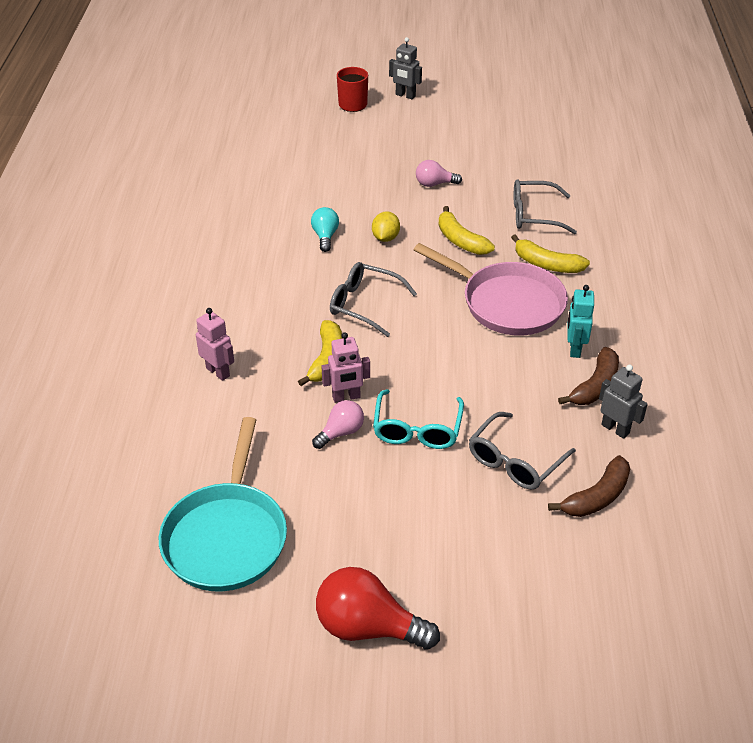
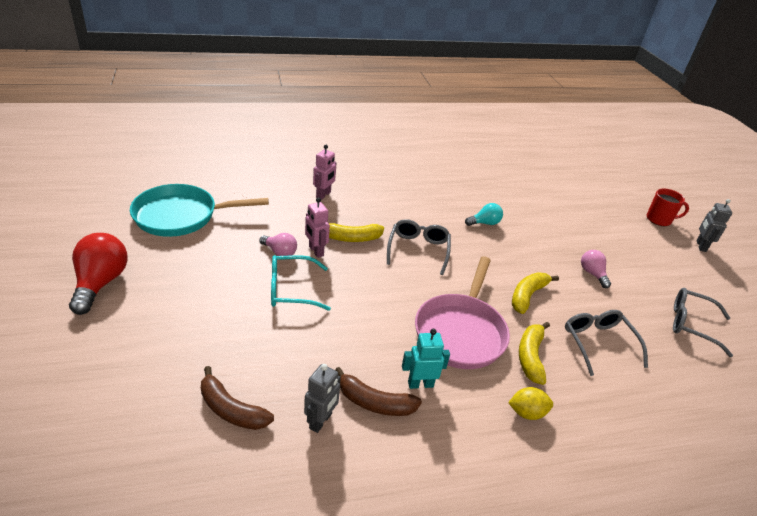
camera: 70 degrees right, 5 degrees down
(385, 238) = (502, 253): yellow lemon -> yellow lemon (527, 412)
(515, 461) = (267, 349): grey glasses -> grey glasses (691, 324)

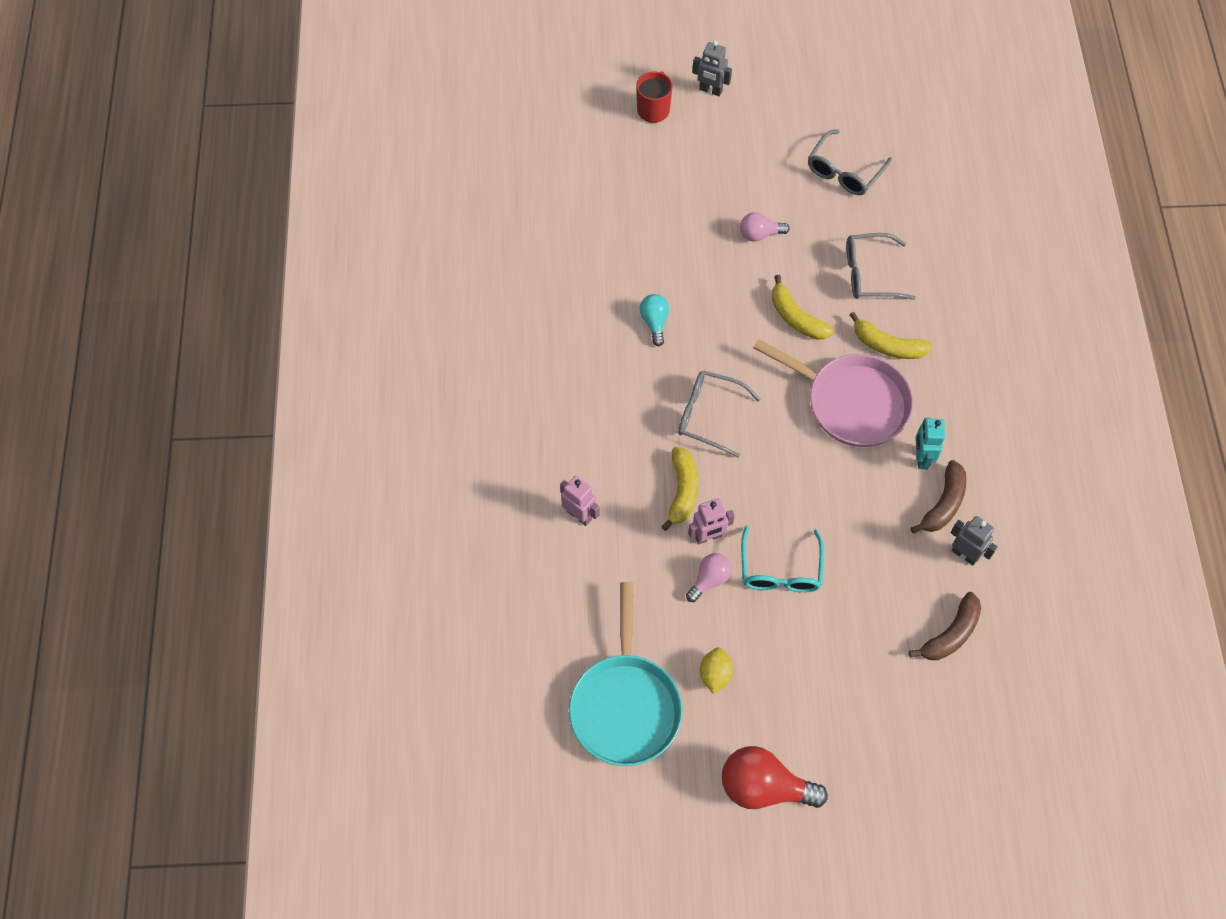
camera: 75 degrees left, 25 degrees up
(527, 412) = (956, 372): yellow lemon -> yellow lemon (715, 675)

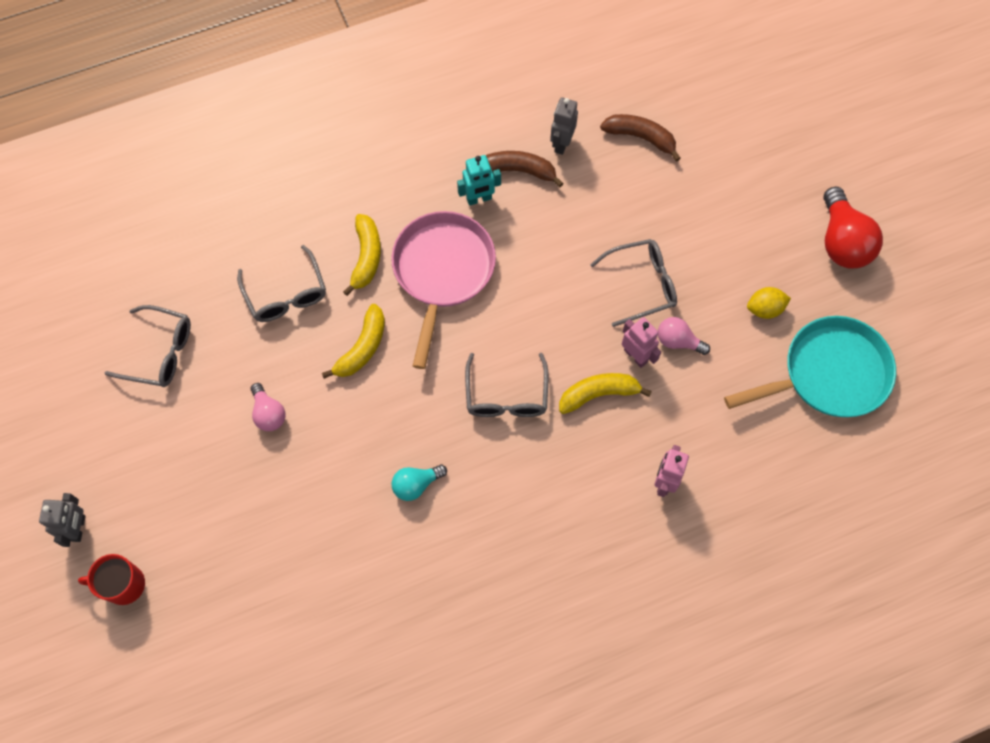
camera: 110 degrees left, 5 degrees up
(780, 570) = (641, 284): turquoise glasses -> grey glasses

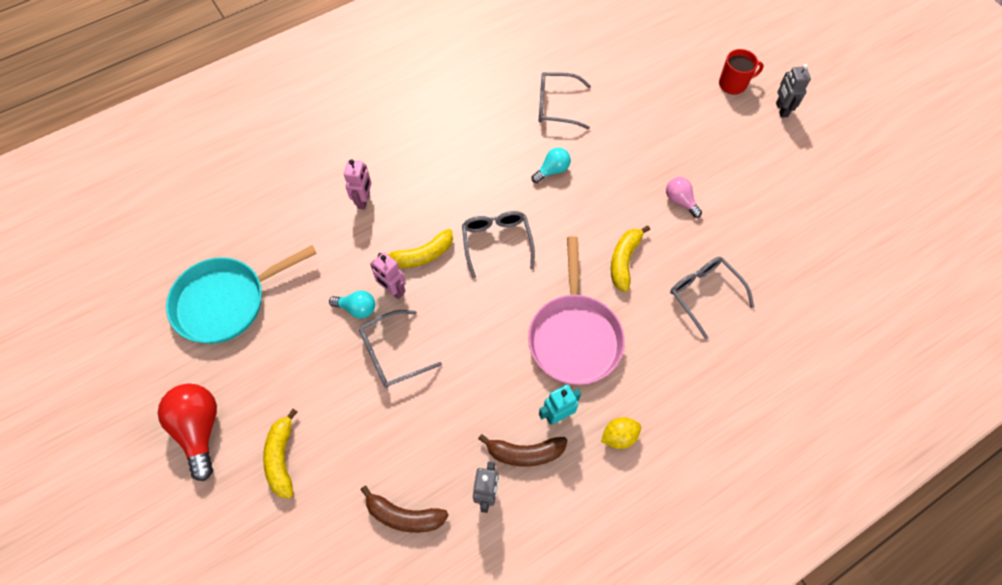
camera: 170 degrees right, 5 degrees down
(160, 352) = (786, 231): grey glasses -> grey glasses (556, 106)
(366, 257) = (646, 339): yellow banana -> yellow banana (282, 458)
(678, 341) = (357, 308): pink light bulb -> turquoise light bulb
(764, 309) = (279, 350): yellow lemon -> yellow lemon (619, 436)

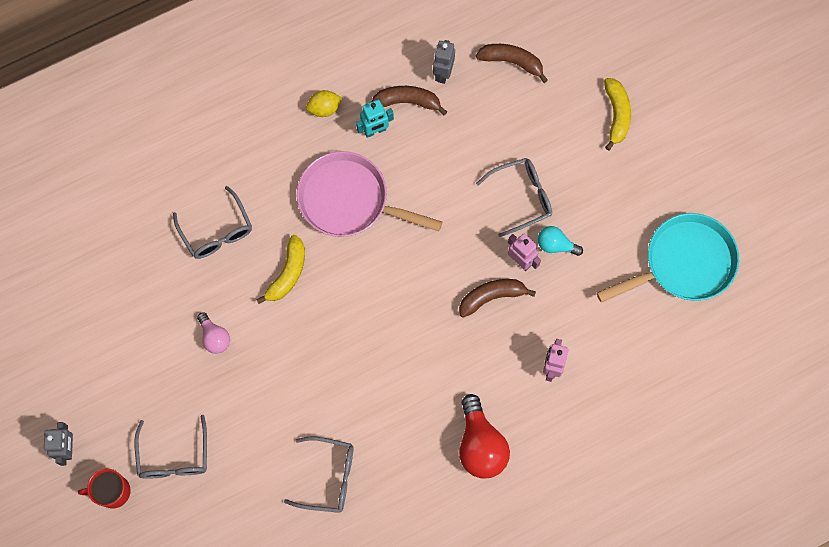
camera: 175 degrees left, 10 degrees up
(200, 429) = (691, 144): red light bulb -> red light bulb (480, 445)
(421, 255) = (491, 297): yellow banana -> brown banana
(497, 242) = (414, 305): grey glasses -> grey glasses (174, 456)
(552, 170) = (345, 387): turquoise light bulb -> none
(574, 336) = (349, 200): pink pan -> pink pan turned 75 degrees counterclockwise

